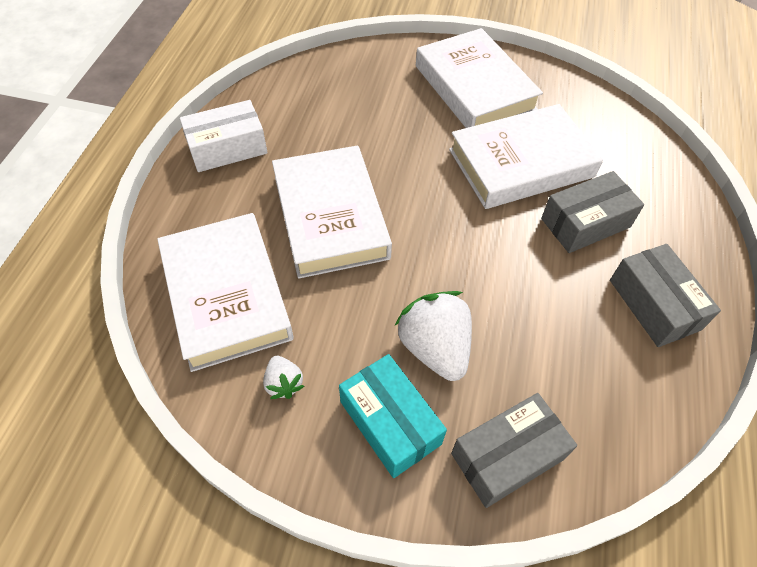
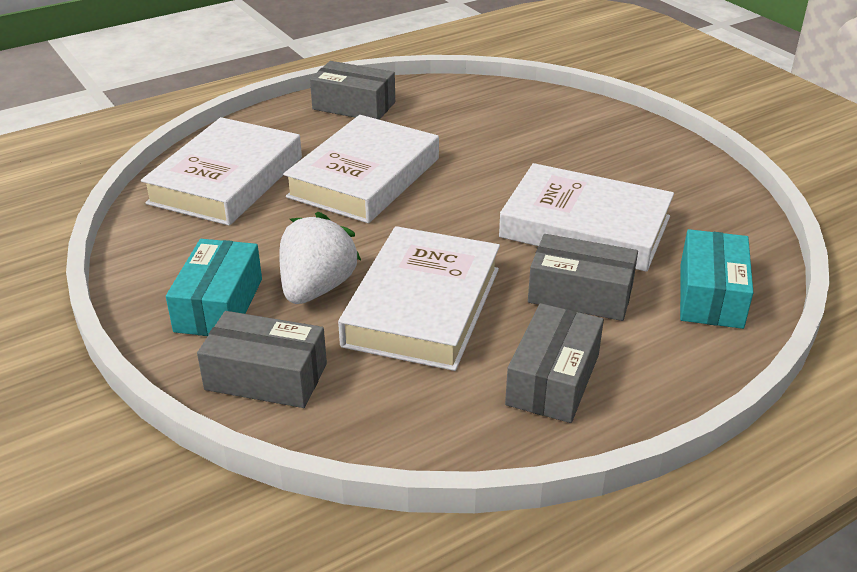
camera: 45 degrees right, 20 degrees down
(227, 148) = (354, 106): white box -> grey box
(284, 383) = (188, 243): white strawberry -> none
(474, 88) = (626, 161): white book -> white book (422, 306)
(644, 171) = (711, 295): none -> turquoise box

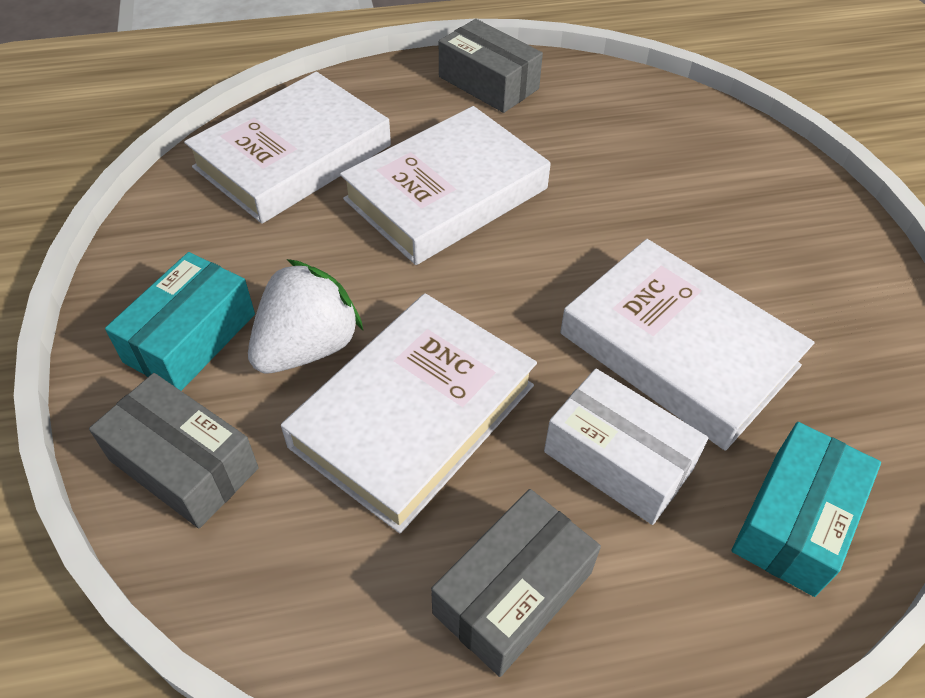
camera: 20 degrees right, 15 degrees up
(580, 294) = (618, 460): grey box -> white box

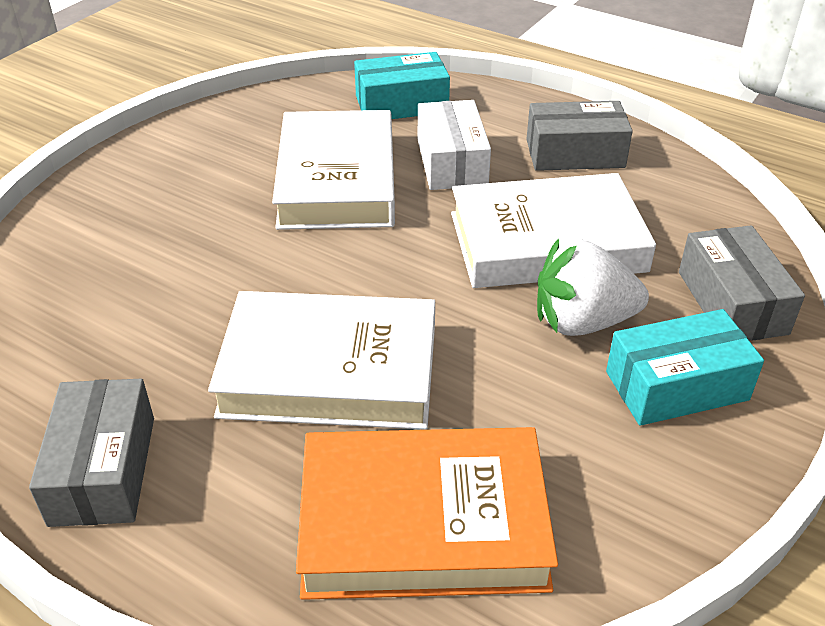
camera: 135 degrees left, 10 degrees down
(293, 156) = (423, 522): white book -> orange book

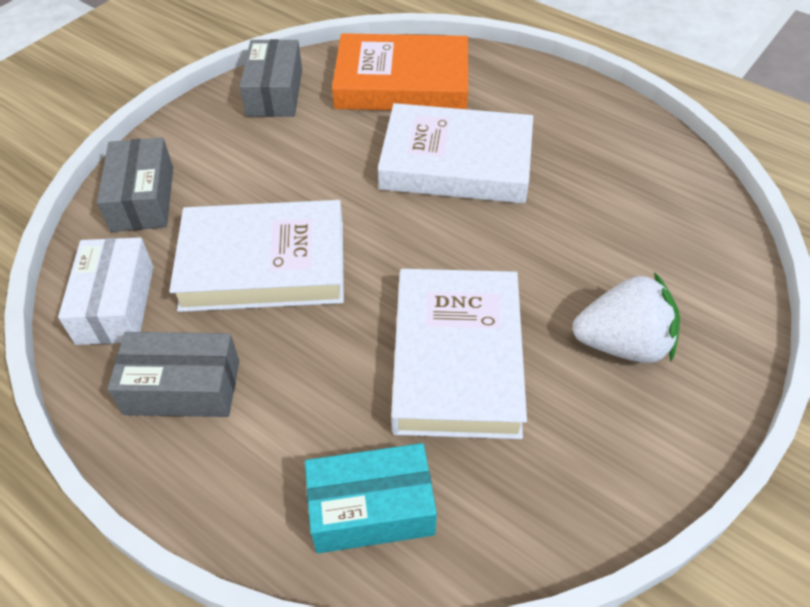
camera: 175 degrees left, 10 degrees up
(103, 470) = (588, 113): grey box -> grey box (274, 92)
(452, 162) = (327, 381): white box -> white box (115, 304)
(582, 322) = (266, 189): white strawberry -> white strawberry (623, 344)
(676, 386) = (224, 142): turquoise box -> none

